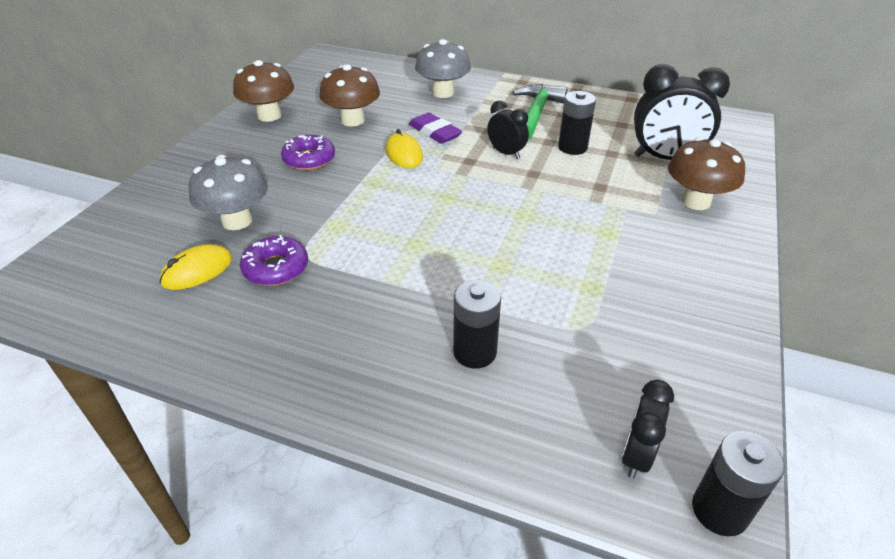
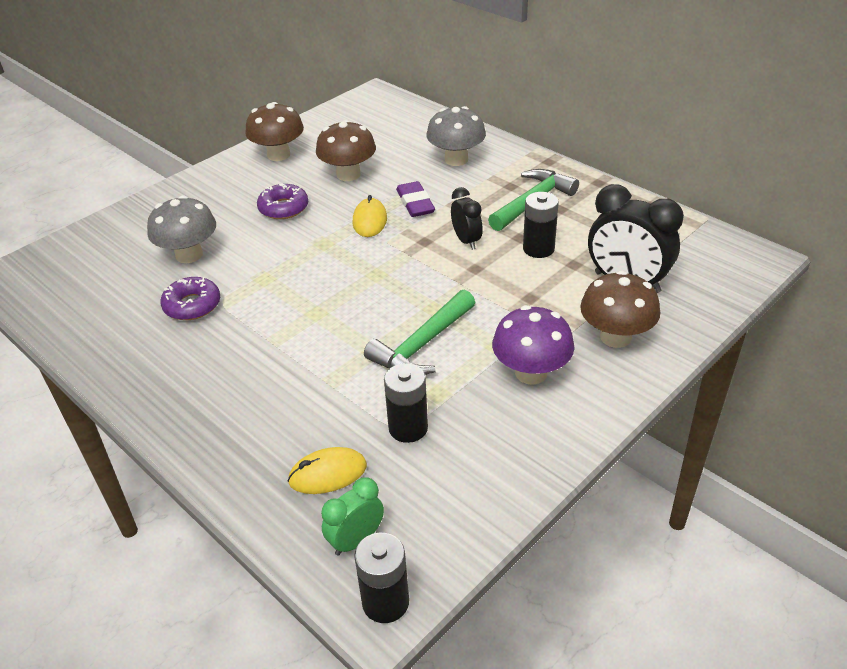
camera: 25 degrees right, 0 degrees up
(197, 271) = (134, 292): yellow mouse -> yellow mouse (328, 474)
(474, 352) = (294, 420): black battery -> black battery (408, 428)
(541, 248) = (422, 345): none -> green hammer
(636, 455) = (356, 540): black clock -> green clock
(656, 247) = (531, 373): none -> purple mushroom

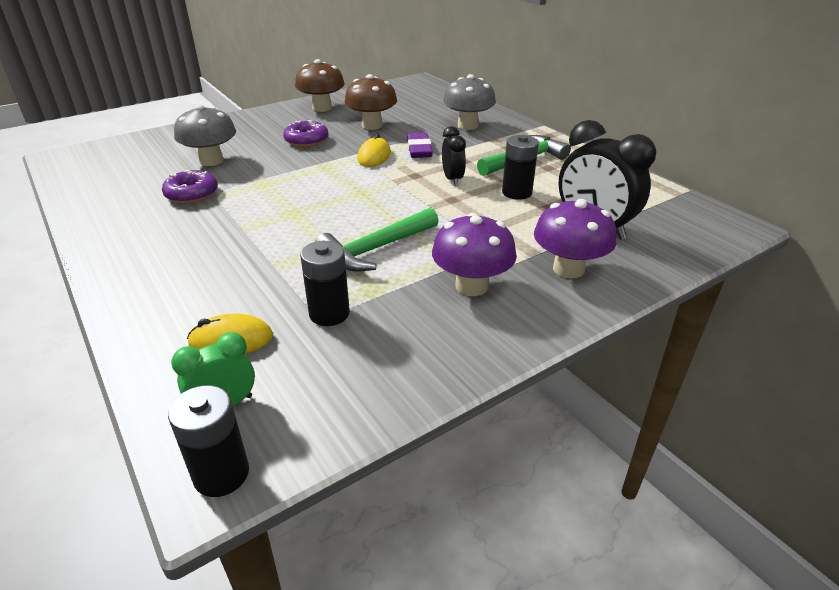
camera: 10 degrees right, 5 degrees down
(615, 337) = (568, 269): brown mushroom -> purple mushroom

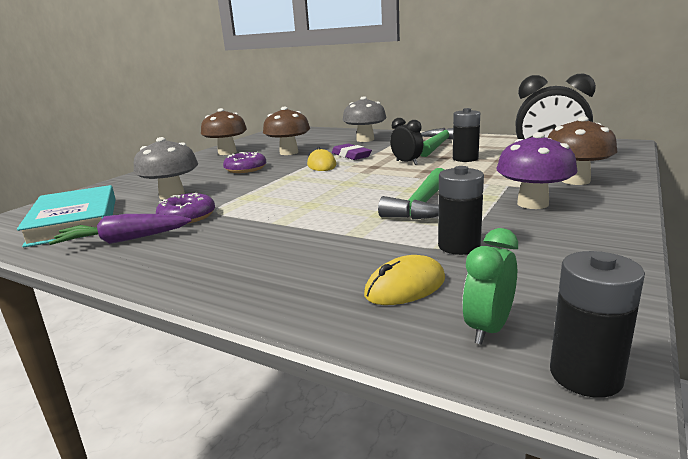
camera: 25 degrees left, 15 degrees down
(119, 170) = (75, 221): none -> turquoise book
(124, 207) = (124, 240): none -> purple carrot
(568, 269) = (575, 181): purple mushroom -> brown mushroom

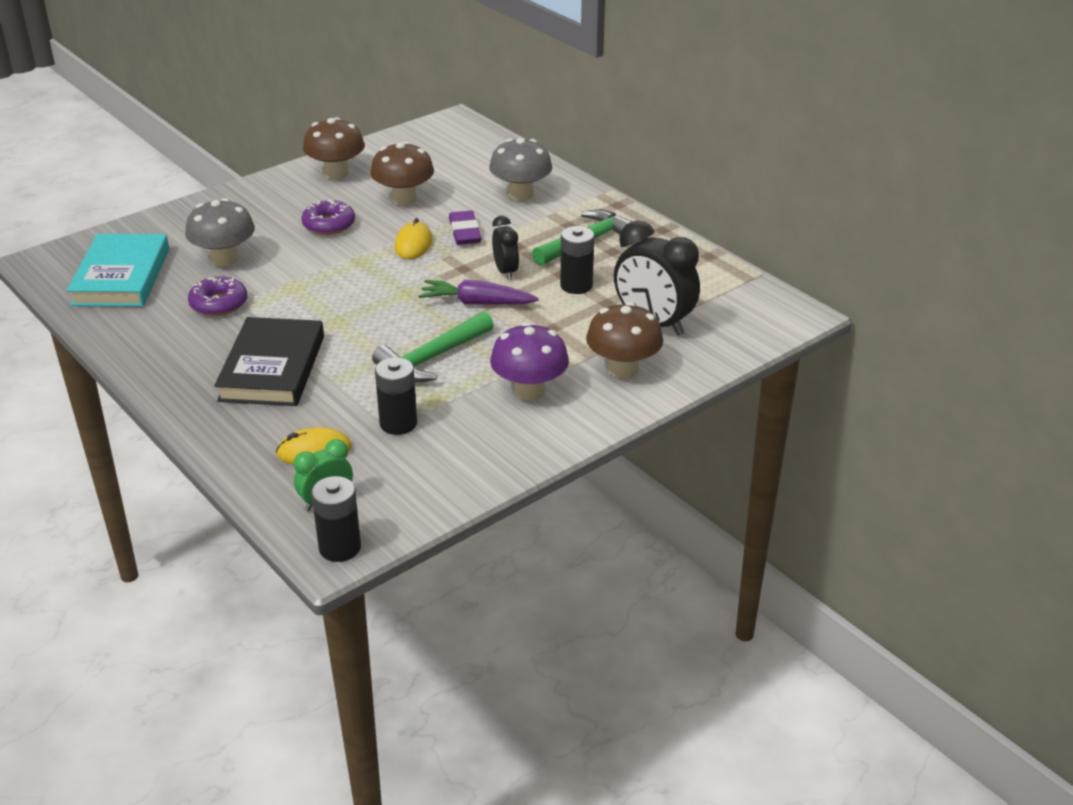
camera: 20 degrees right, 15 degrees up
(124, 240) = (151, 323): purple carrot -> purple carrot (476, 303)
(282, 240) = (272, 368): none -> black book

